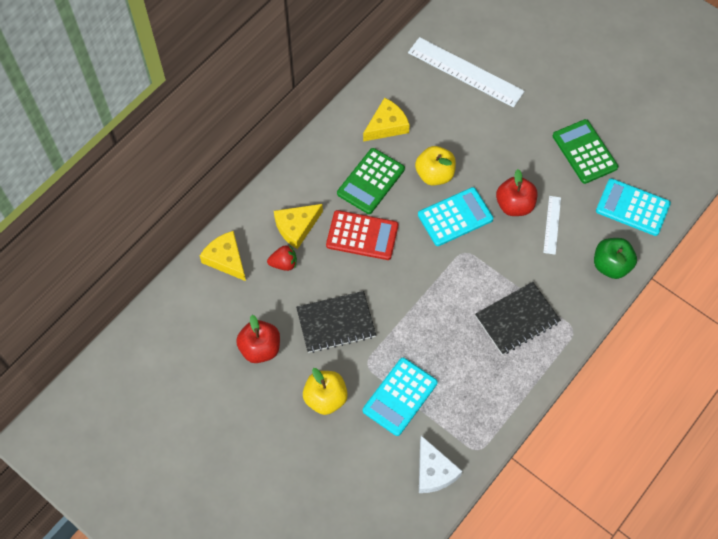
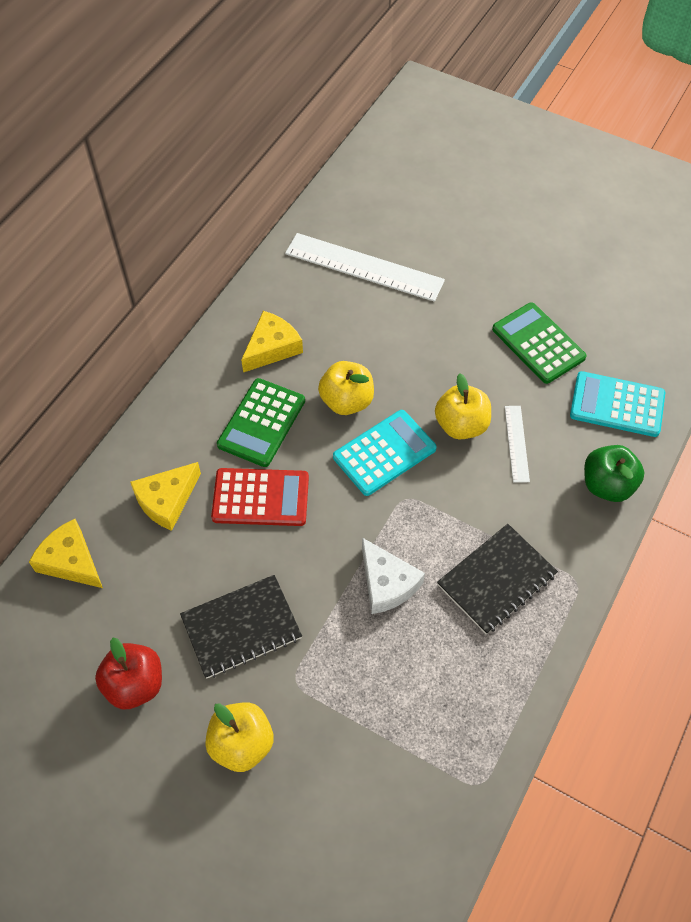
camera: 10 degrees left, 5 degrees down
(284, 263) = (155, 554): red strawberry -> none
(400, 396) = (351, 722): turquoise calculator -> none
(434, 471) = (421, 830): white cheese -> white cheese (387, 583)
(514, 205) = (461, 425): red apple -> yellow apple

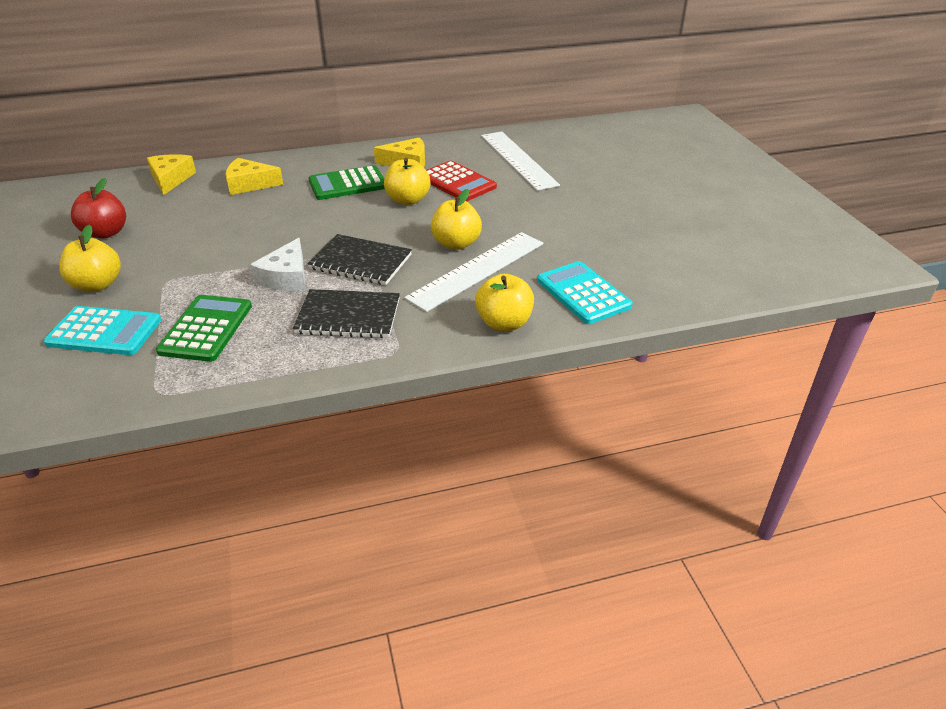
camera: 45 degrees right, 20 degrees down
(241, 627) = (186, 245): black notebook -> black notebook (361, 262)
(260, 498) = (292, 208): red calculator -> red calculator (457, 182)
(384, 453) = (389, 229): turquoise calculator -> turquoise calculator (104, 332)
(516, 443) = (477, 270): white ruler -> white ruler, size x2.01
(538, 343) = (575, 239): green calculator -> green calculator (206, 328)
(607, 485) = (504, 323): green apple -> yellow apple

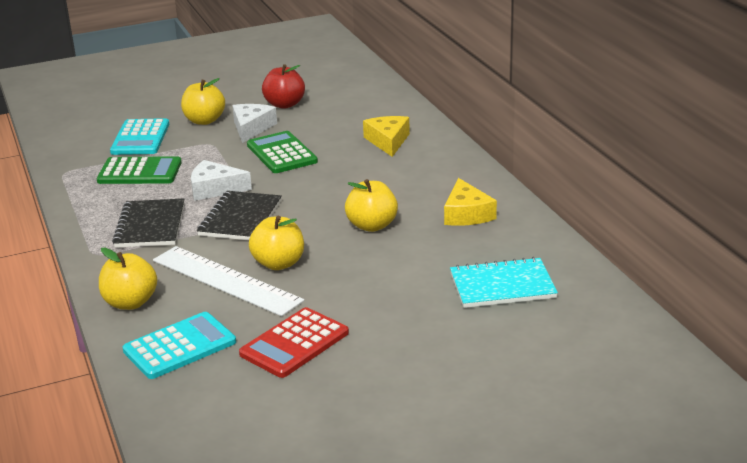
camera: 85 degrees right, 10 degrees down
(150, 254) = (251, 128): none -> white cheese
(170, 179) = (389, 106): yellow cheese -> none
(347, 184) = (401, 188): green calculator -> green calculator (282, 153)
(457, 182) = (423, 250): red calculator -> red calculator (294, 343)
(517, 160) = (502, 286): white ruler -> turquoise notebook

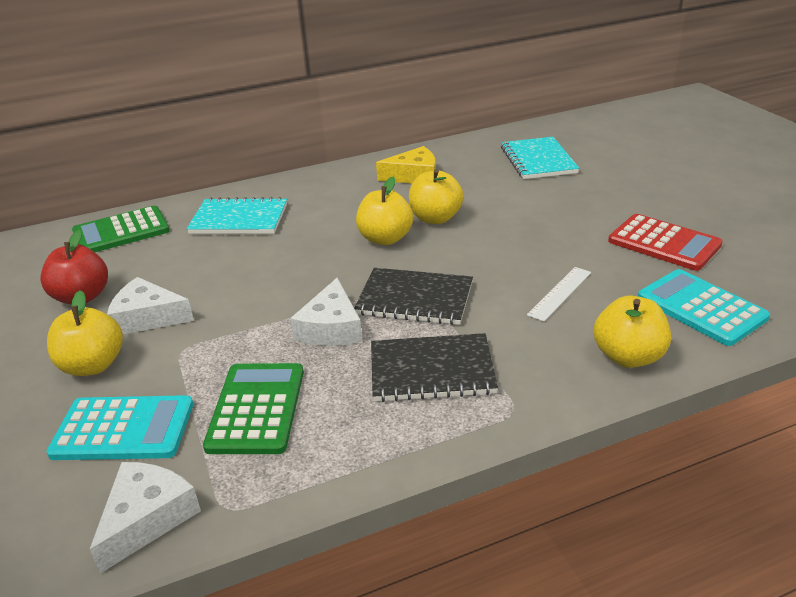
camera: 90 degrees left, 5 degrees up
(69, 154) = (147, 518): none -> white cheese
(226, 280) = (559, 293): white ruler -> white ruler, size x0.50
(279, 263) = (518, 264): yellow apple -> yellow apple (385, 239)
(282, 153) = (242, 285): green calculator -> green calculator (121, 231)
(388, 141) = (239, 219): yellow cheese -> turquoise notebook

